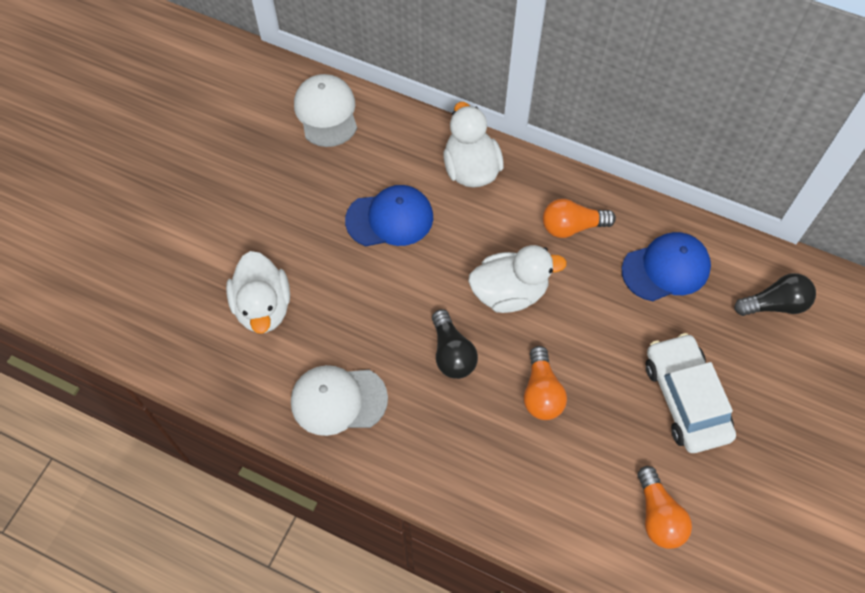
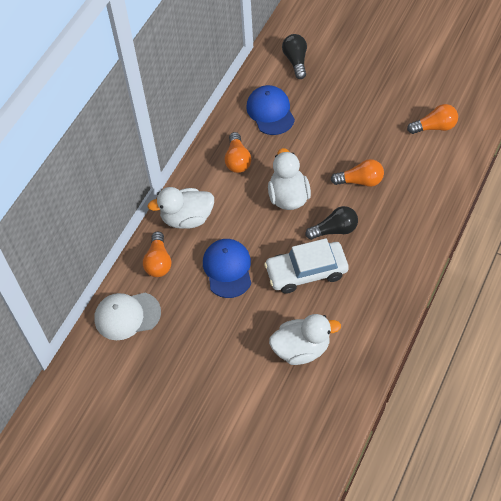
camera: 85 degrees left, 5 degrees down
(338, 400) = (372, 296): white cap -> none
(403, 140) = (158, 262): none -> orange light bulb
(685, 399) = (360, 109): white car -> white car (306, 272)

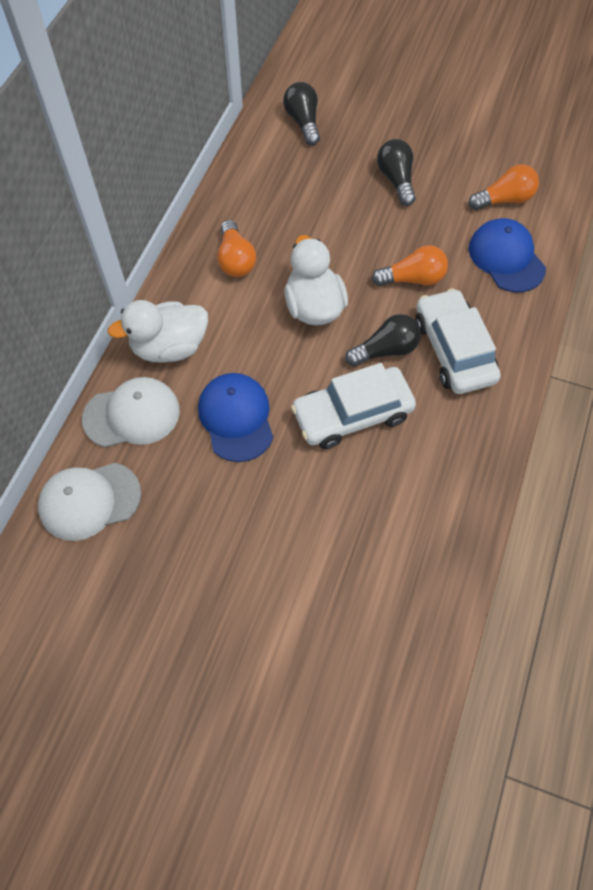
camera: 10 degrees left, 5 degrees up
(158, 262) = (132, 414): orange light bulb -> white cap
(270, 112) = (275, 191): blue cap -> blue cap (506, 258)
(301, 349) = (359, 532): white duck -> none
(358, 108) = (396, 180): none -> black light bulb
(382, 233) = (453, 350): none -> white car

